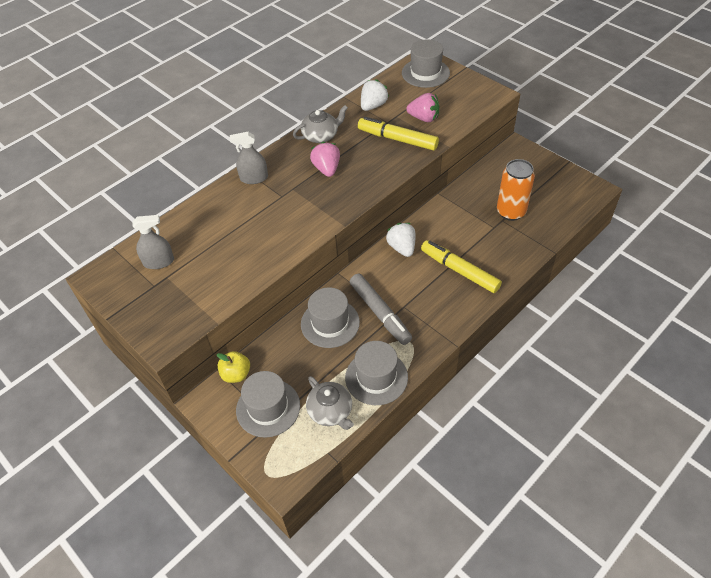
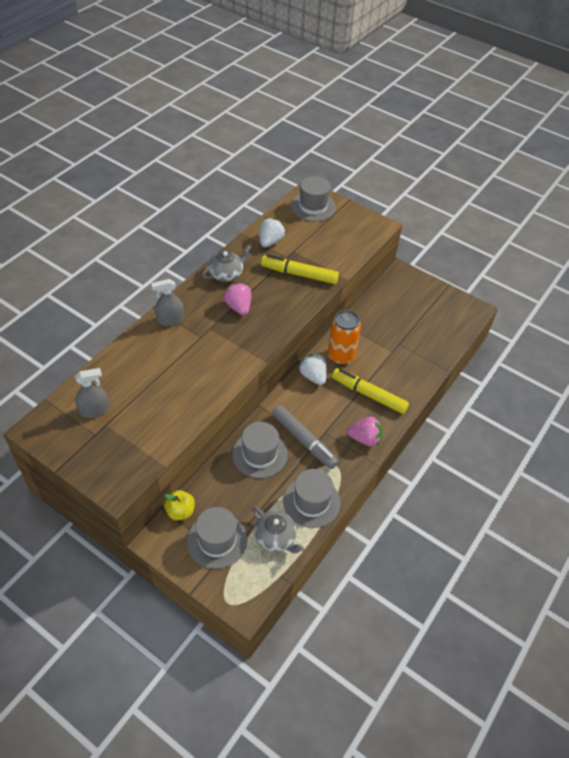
camera: 15 degrees left, 0 degrees up
(424, 118) = (319, 252): pink strawberry -> pink strawberry (364, 438)
(511, 212) = (405, 335): orange can -> orange can (341, 356)

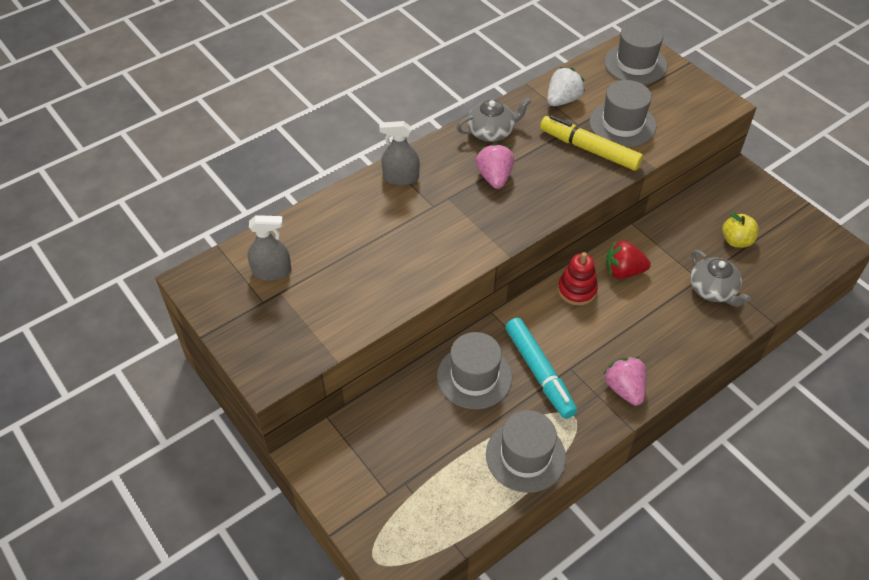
camera: 20 degrees right, 0 degrees up
(180, 511) = (350, 426): yellow apple -> yellow apple (736, 241)
(217, 540) = (385, 475): grey hat -> grey hat (622, 124)
(275, 537) = (463, 491): grey teapot -> grey teapot (713, 290)
(304, 440) = (539, 372): grey marker -> turquoise marker
(313, 376) = (577, 290): white strawberry -> red stacking toy
(341, 356) = (623, 271): orange can -> red strawberry
(364, 438) = (624, 389): pink strawberry -> pink strawberry turned 135 degrees counterclockwise
(369, 395) = (648, 331): yellow marker -> none

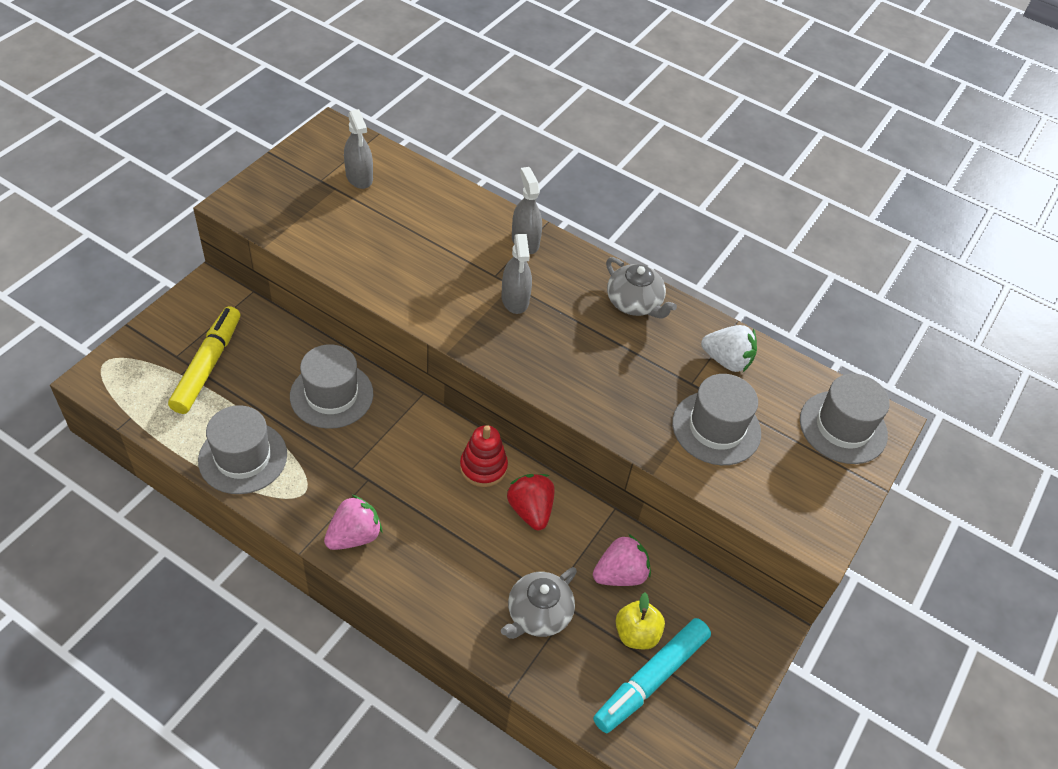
camera: 65 degrees right, 0 degrees up
(464, 200) = (515, 299): none -> grey spray bottle
(494, 177) = (561, 318): pink strawberry -> pink strawberry (620, 574)
(539, 372) = (354, 450): turquoise marker -> turquoise marker (651, 679)
(590, 149) = (651, 400): yellow marker -> yellow marker (207, 366)

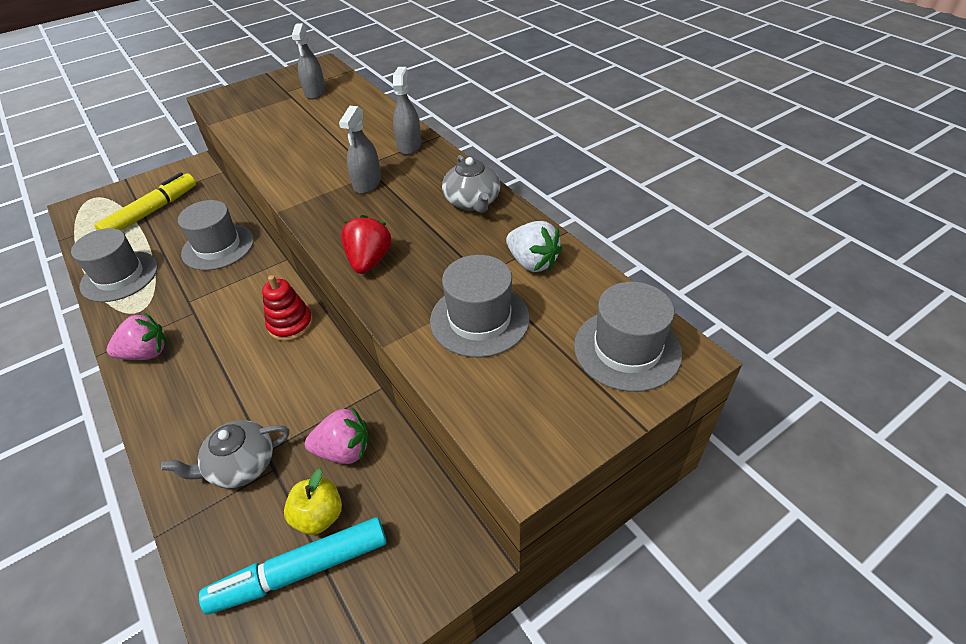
camera: 30 degrees right, 5 degrees down
(530, 510) = (304, 369): red strawberry -> red strawberry (369, 261)

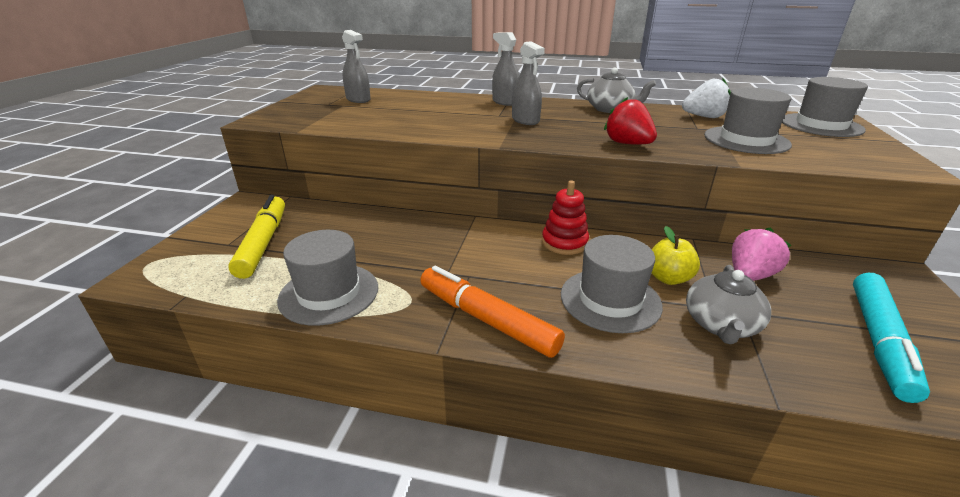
camera: 45 degrees left, 15 degrees down
(146, 353) = (487, 320): pink strawberry -> orange marker
(218, 247) = (395, 234): grey hat -> grey hat (610, 300)
(319, 516) = (818, 311): yellow apple -> yellow apple (668, 278)

